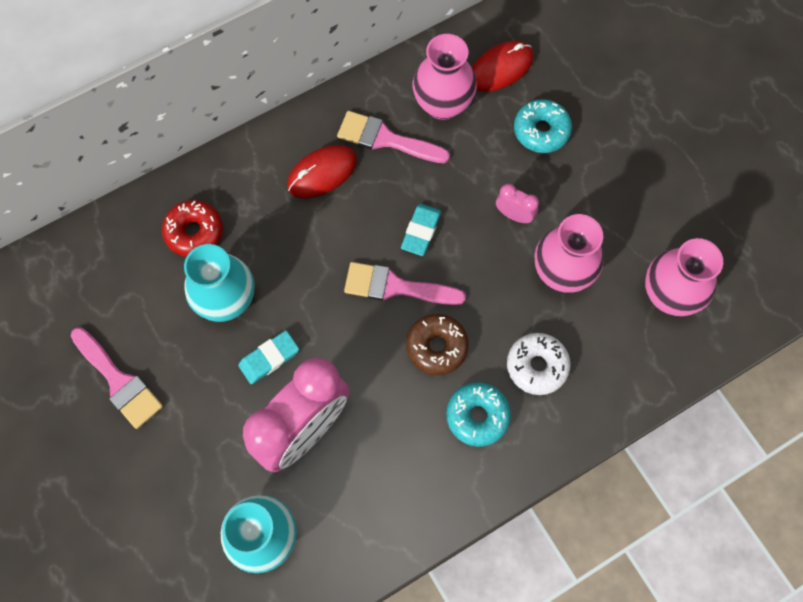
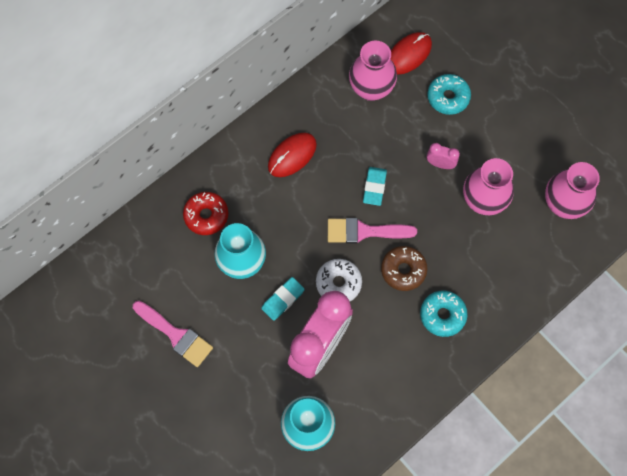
camera: 10 degrees left, 0 degrees up
(386, 139) = (334, 122): pink brush -> none
(537, 366) = (478, 272): white donut -> white donut (338, 283)

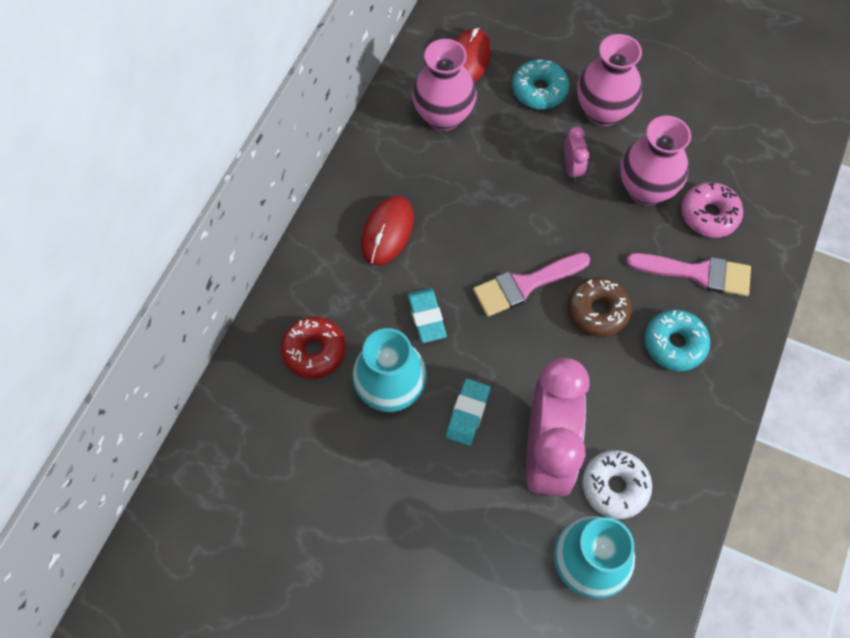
camera: 25 degrees left, 5 degrees down
(176, 335) = (350, 524): pink brush -> pink brush (697, 273)
(338, 283) = (527, 361): white donut -> white donut (614, 486)
(374, 187) = (509, 227): turquoise eraser -> turquoise eraser (426, 317)
(440, 164) = (572, 168): pink clock -> pink clock turned 90 degrees clockwise
(517, 238) = (709, 215): none -> pink donut
(563, 204) = (737, 155): pink vase -> pink vase (602, 112)

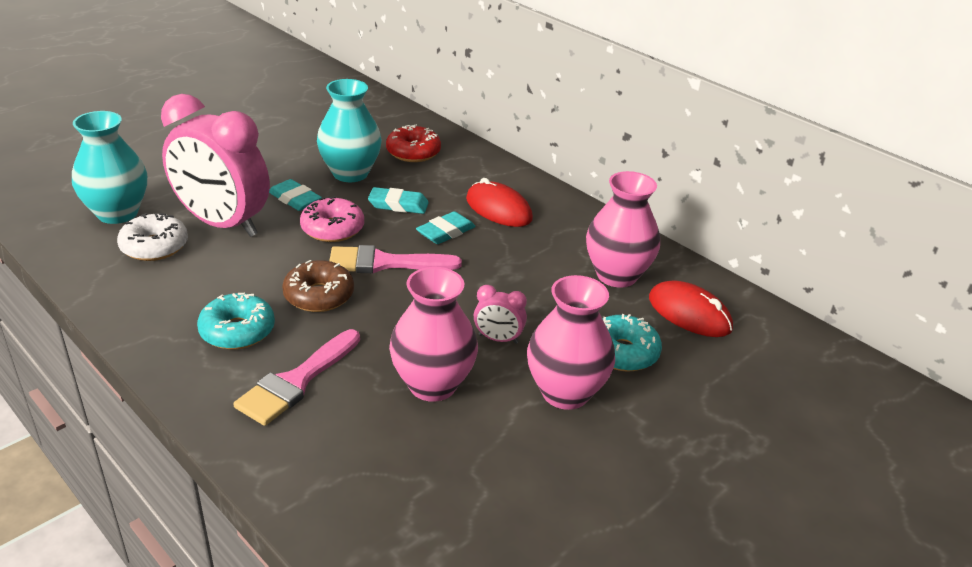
camera: 110 degrees right, 30 degrees down
(450, 259) = (446, 232): none -> turquoise eraser
(525, 285) = (384, 263): pink brush -> pink brush turned 90 degrees counterclockwise
(709, 215) = (360, 424): pink donut -> pink donut (332, 229)

